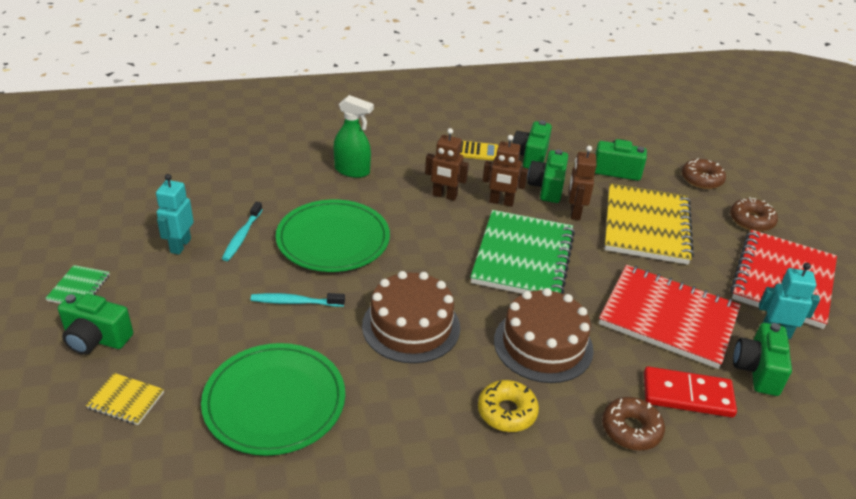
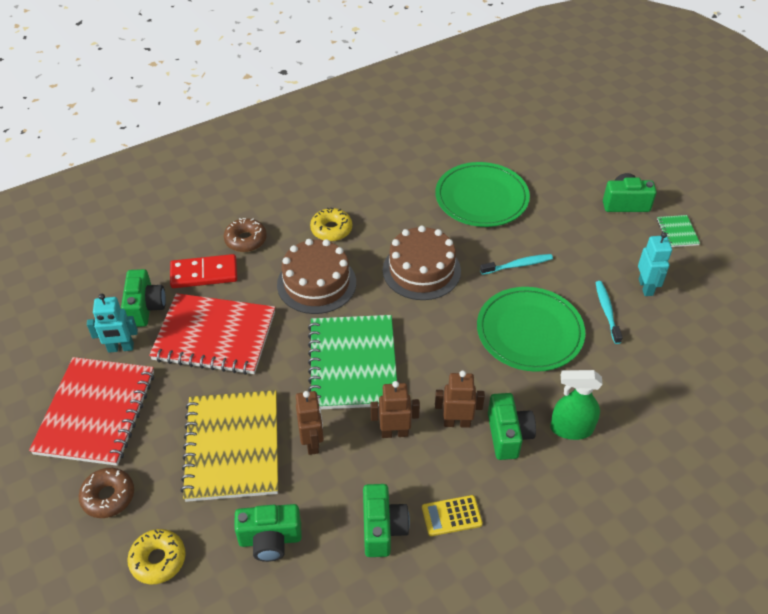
camera: 165 degrees right, 10 degrees up
(126, 400) = (568, 176): yellow notebook -> none
(547, 188) = (350, 474): green camera -> green camera (508, 435)
(701, 179) = (158, 560): brown donut -> yellow donut

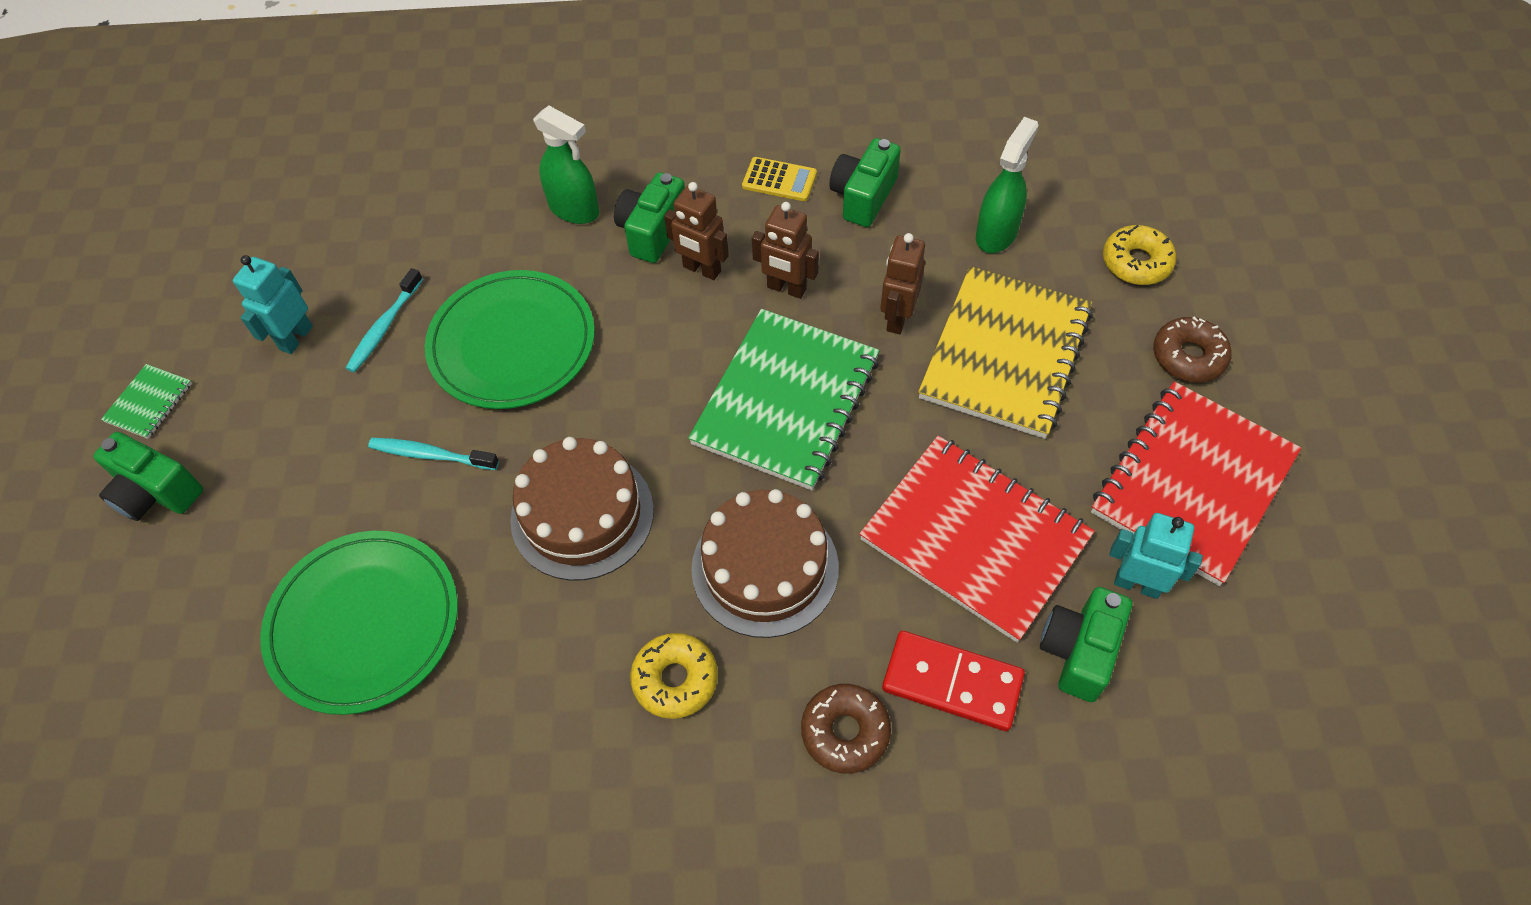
camera: 150 degrees left, 10 degrees up
(270, 540) = (996, 234): green camera -> green spray bottle

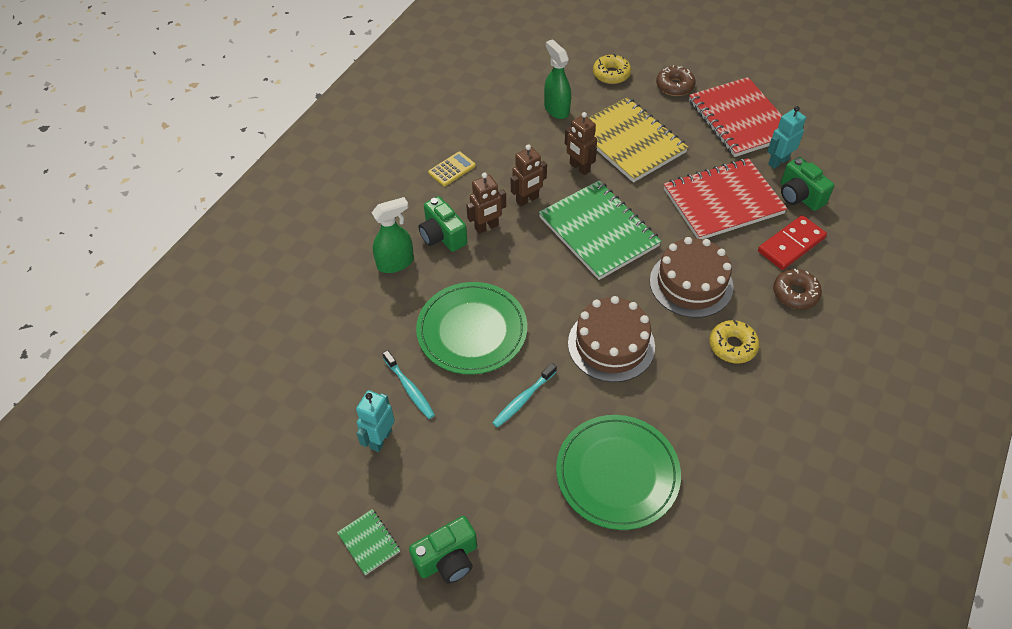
camera: 60 degrees left, 5 degrees down
(296, 338) = (380, 439): turquoise robot -> turquoise robot turned 60 degrees clockwise
(863, 197) = (492, 143): green camera -> none

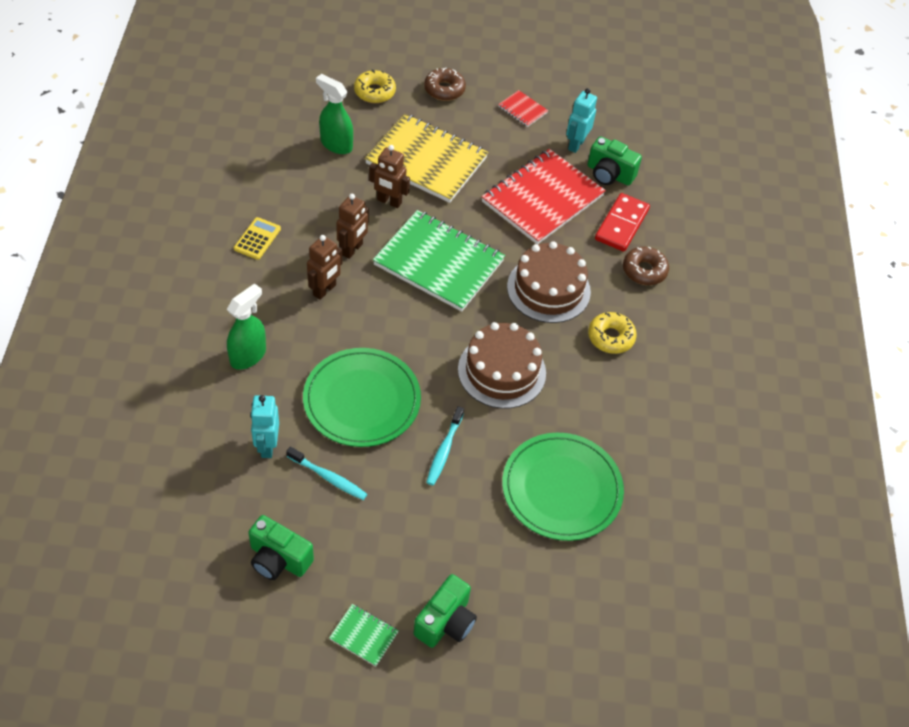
camera: 30 degrees left, 0 degrees up
(380, 439) = (324, 536): turquoise robot -> turquoise robot (267, 446)
(442, 236) = (283, 313): green camera -> green camera (278, 559)
(740, 119) = (522, 110): red notebook -> red notebook, size x0.42

